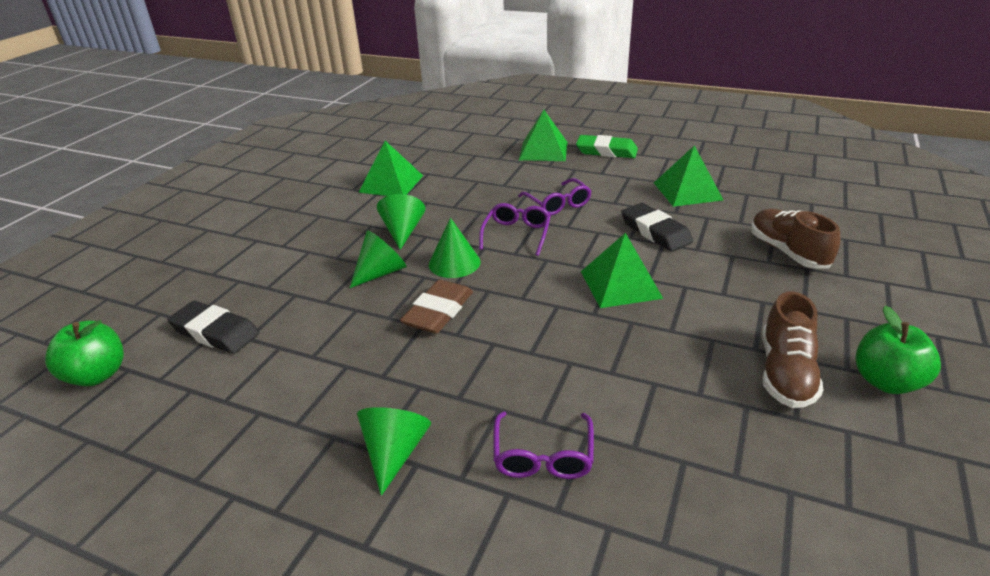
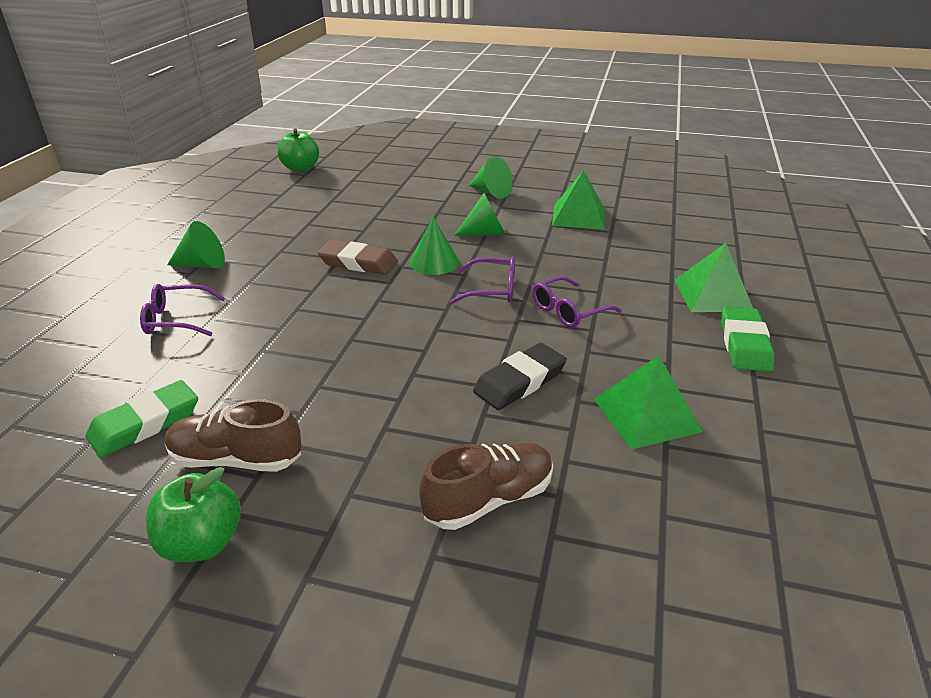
camera: 80 degrees right, 0 degrees up
(215, 332) = (339, 189): black eraser -> none
(381, 272) = (416, 232): green cone -> green cone (491, 193)
(620, 284) = (401, 354): green pyramid -> none
(751, 447) = (145, 423): none -> green eraser

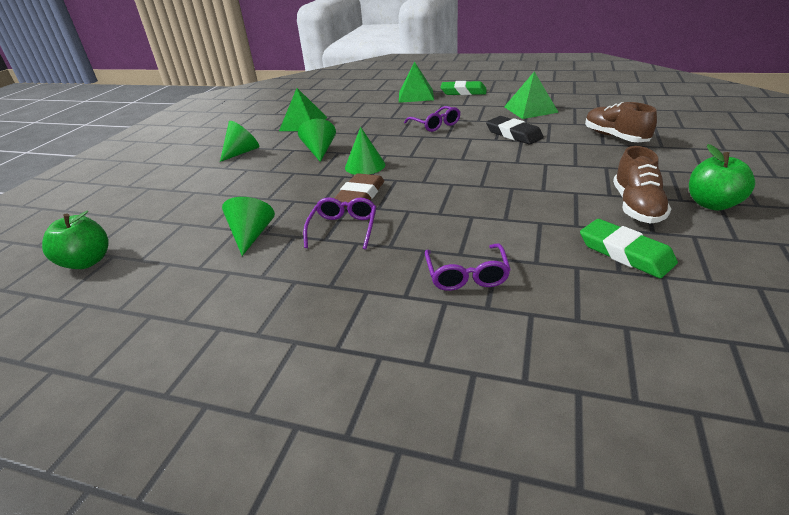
camera: 85 degrees left, 0 degrees up
(202, 264) = (347, 285): green cone -> green cone (251, 235)
(492, 290) = (409, 145): purple glasses -> purple glasses (343, 228)

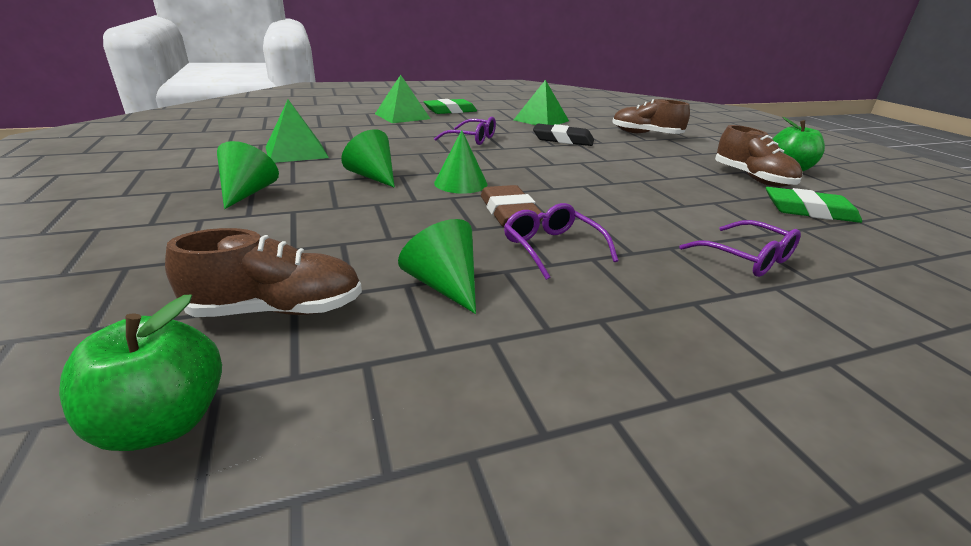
camera: 40 degrees left, 5 degrees down
(171, 226) = (277, 310): none -> brown shoe

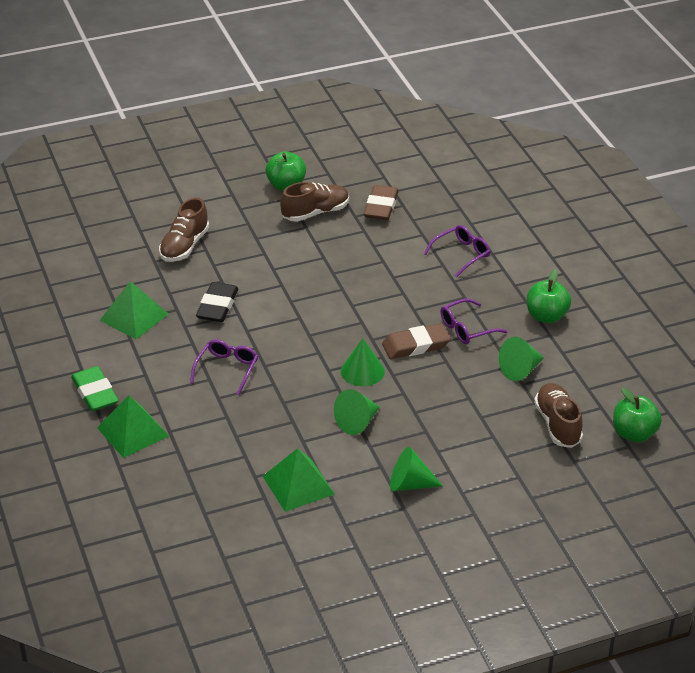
camera: 90 degrees left, 10 degrees up
(608, 330) = (546, 316): none -> green apple
(809, 211) = (381, 206): green eraser -> brown eraser

